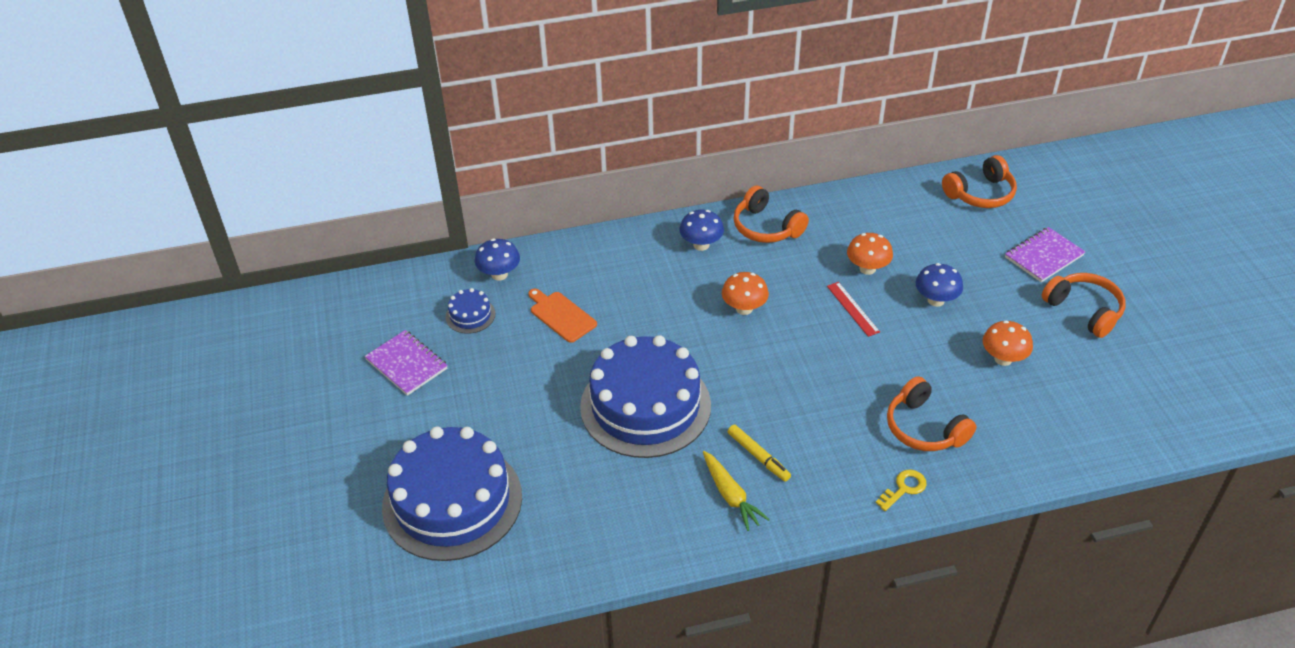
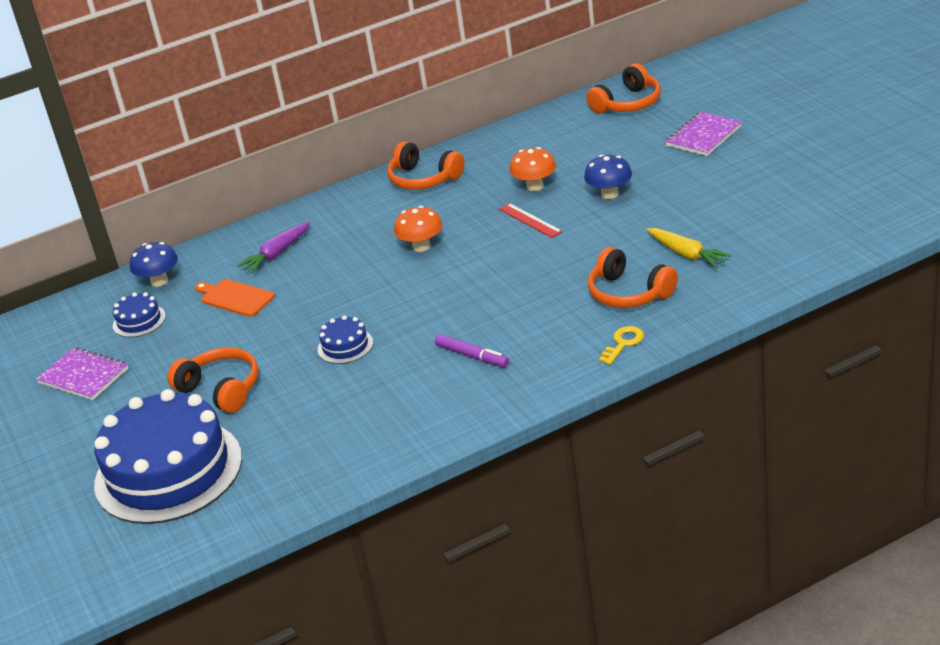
camera: 10 degrees left, 10 degrees down
(611, 276) = (277, 254): none -> purple carrot
(645, 406) = (345, 346): blue cake -> blue cake, size x0.41
(701, 245) = (362, 208): blue mushroom -> none
(731, 496) = (454, 393): yellow carrot -> yellow carrot (687, 254)
(758, 456) = (472, 356): yellow marker -> purple marker
(1003, 359) = (688, 222): orange mushroom -> none
(1084, 310) = (754, 167): orange headphones -> orange headphones (221, 389)

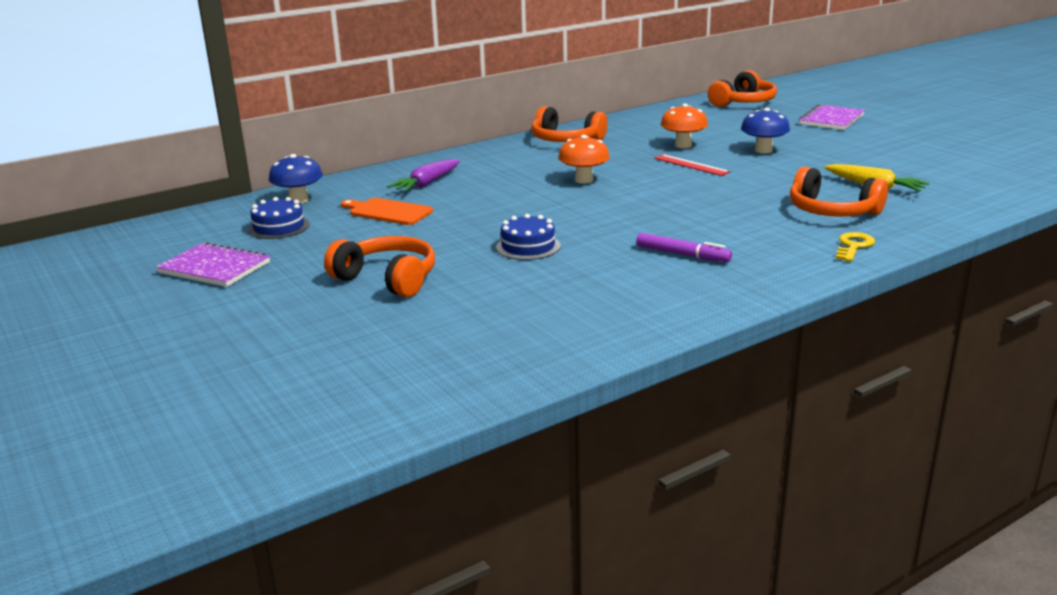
camera: 10 degrees left, 10 degrees down
(168, 471) = (332, 349): blue cake -> none

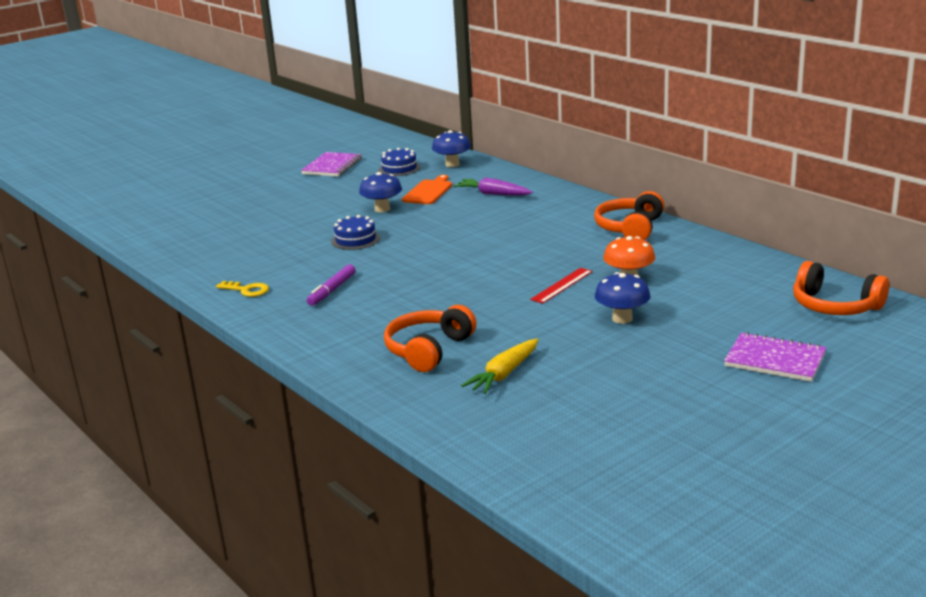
camera: 85 degrees right, 0 degrees up
(387, 279) = (305, 208): orange headphones -> none
(430, 234) = (382, 209): none -> blue mushroom
(584, 180) = (509, 245): orange mushroom -> none
(853, 246) = (340, 356): yellow key -> yellow key (247, 290)

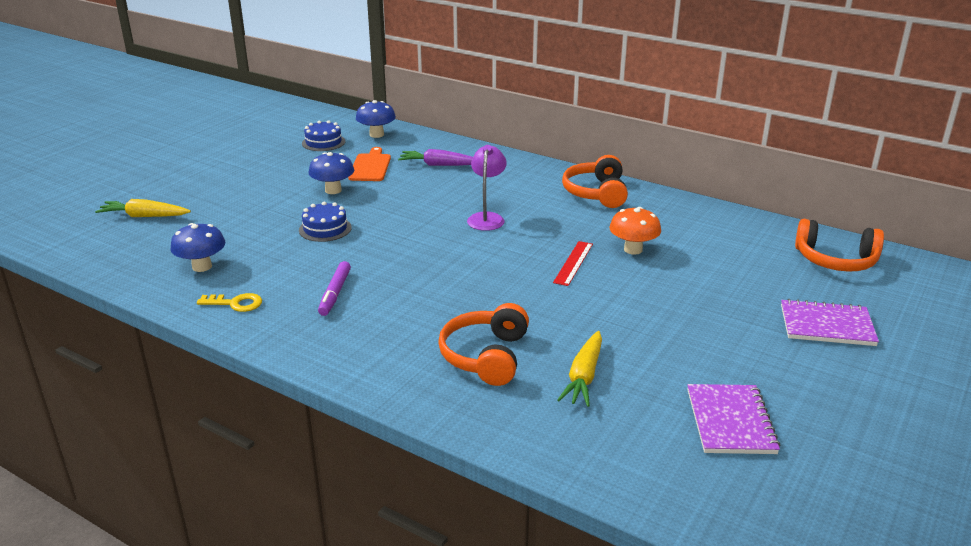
camera: 20 degrees left, 5 degrees up
(212, 219) = (144, 216): none -> yellow carrot
(332, 166) = (249, 144): purple notebook -> purple notebook (730, 421)
(507, 242) = (487, 218): none -> purple lamp
(622, 319) = (656, 295): blue mushroom -> blue mushroom (202, 267)

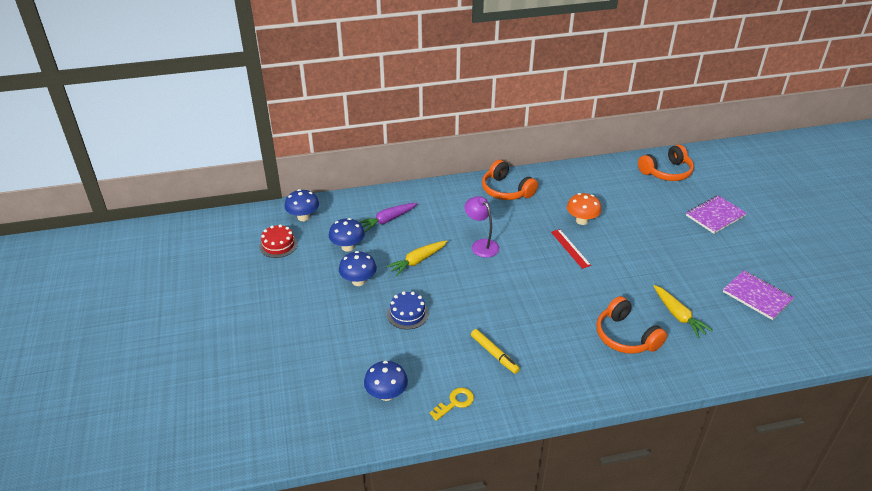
camera: 45 degrees left, 10 degrees up
(144, 216) = (270, 387): yellow carrot -> yellow carrot (418, 261)
(323, 142) = (278, 245): blue cake -> red cake
(335, 293) = (494, 354): purple marker -> yellow marker
(370, 166) = (347, 247): orange cutting board -> blue mushroom

